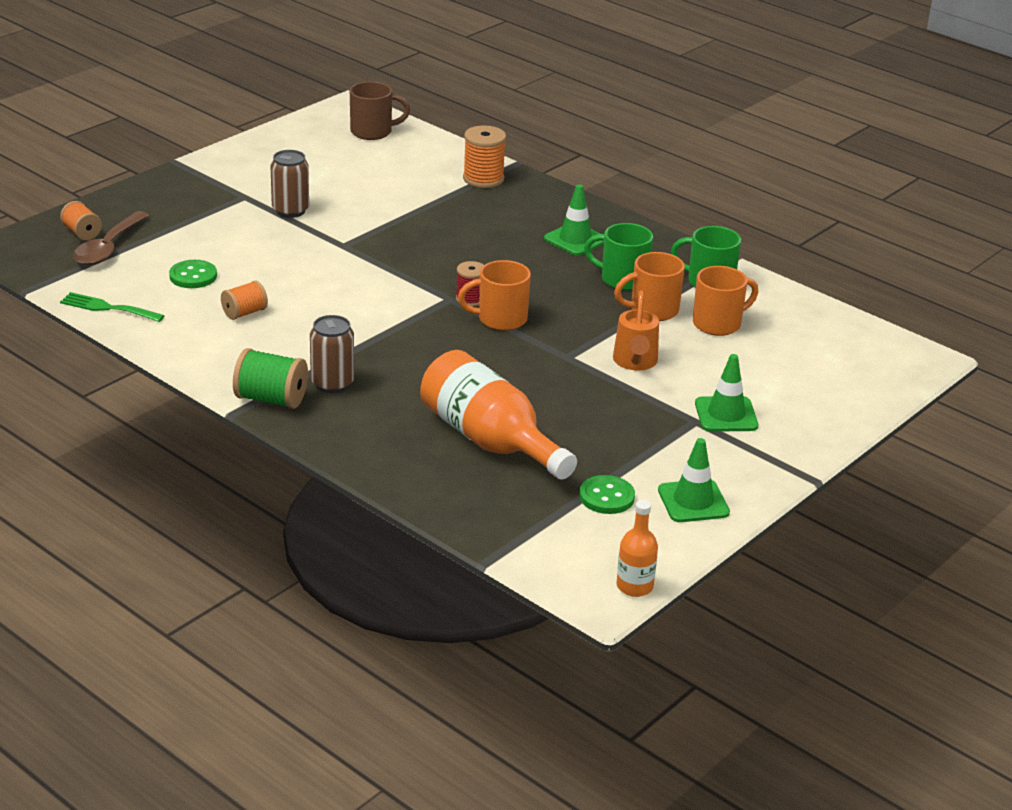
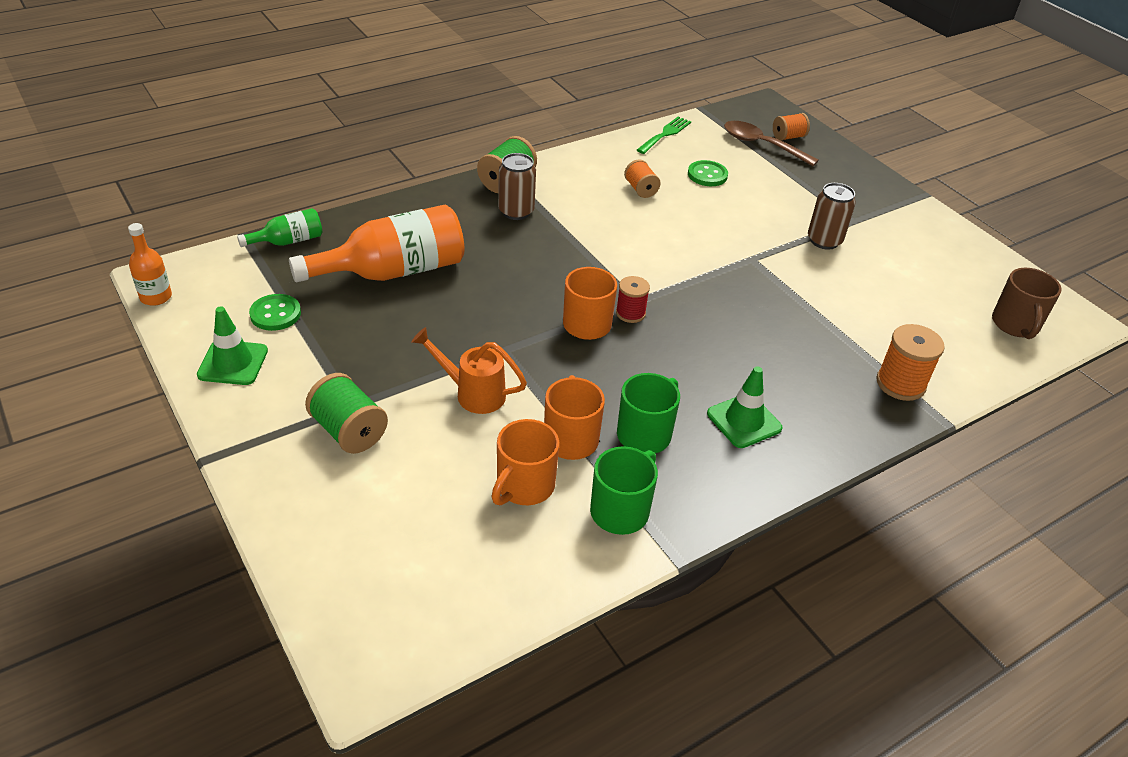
camera: 105 degrees right, 10 degrees up
(479, 524) = (288, 241): none -> green bottle
(718, 324) = (524, 486): orange mug -> orange mug turned 45 degrees clockwise
(726, 415) = (349, 431): green traffic cone -> green spool

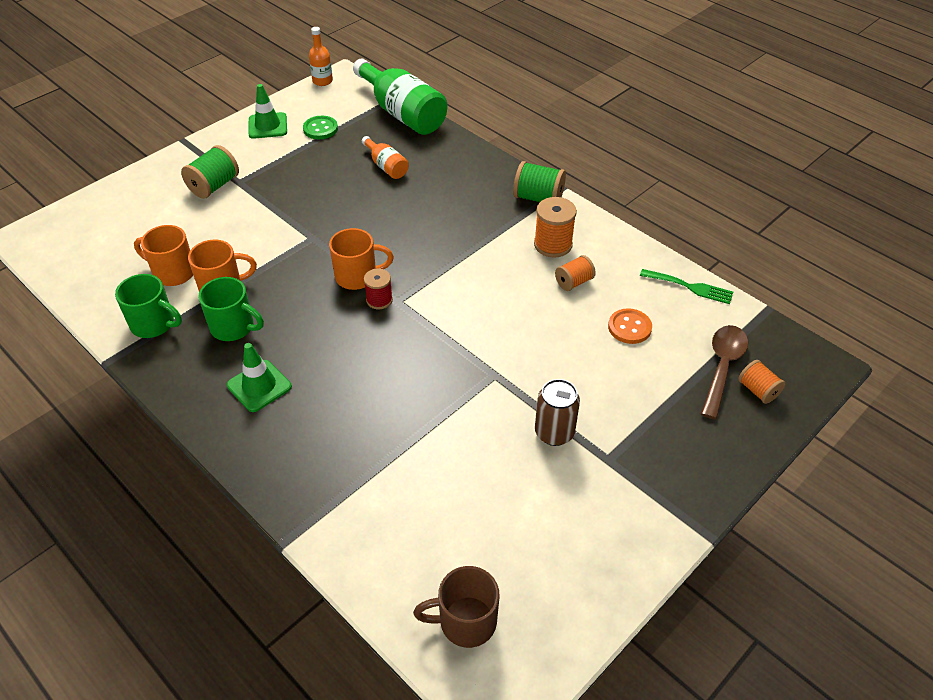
camera: 80 degrees right, 5 degrees up
(288, 241) = (402, 113): green bottle -> green bottle, size x2.02
(393, 271) = (386, 166): orange bottle -> orange bottle, size x0.50
(472, 393) = (261, 231): orange watering can -> none
(516, 211) = (495, 211): brown can -> none
(707, 175) = (629, 327): green button -> orange button
(900, 384) = (333, 502): orange spool -> orange spool (553, 244)

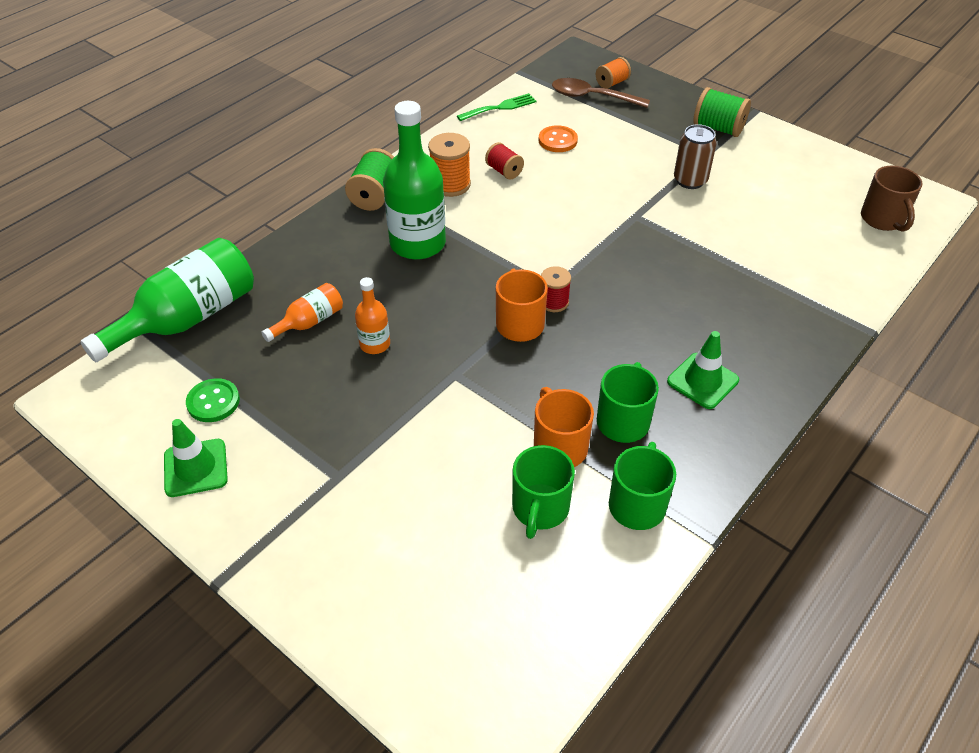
camera: 95 degrees left, 0 degrees up
(173, 272) = (540, 509): orange mug -> green mug
(214, 186) = (348, 505): green spool -> green spool (718, 128)
(322, 81) = (78, 419): orange bottle -> orange bottle (375, 344)
(469, 222) = (417, 243): none -> green bottle
(574, 282) = (504, 171): orange spool -> red spool
(690, 287) = (500, 107): green fork -> green fork turned 45 degrees clockwise

